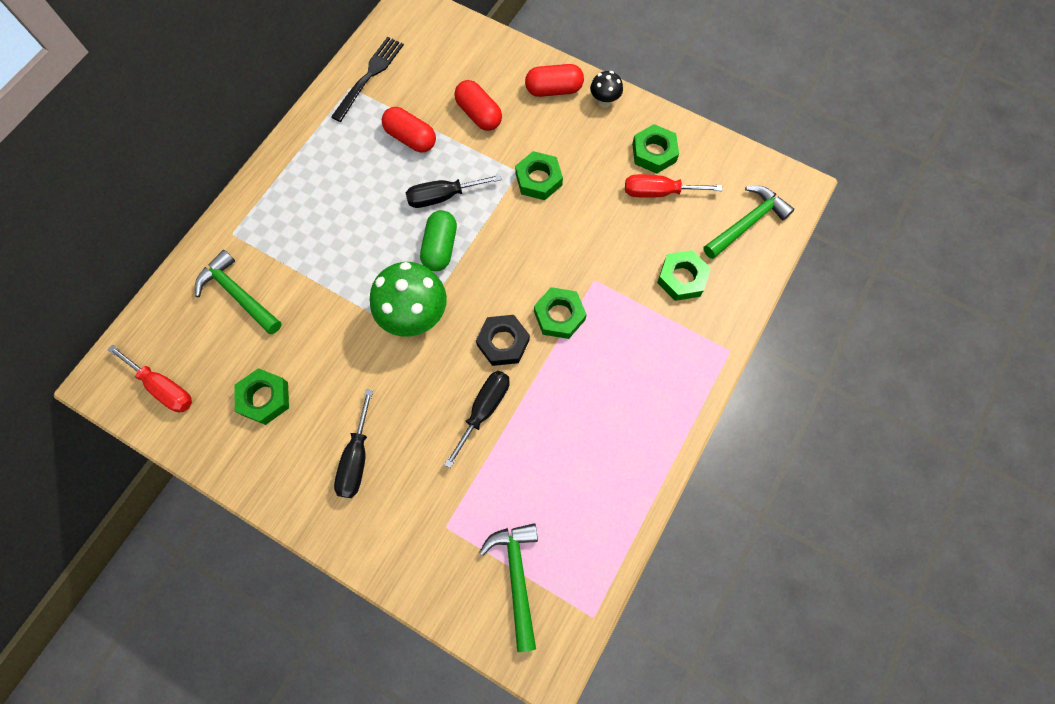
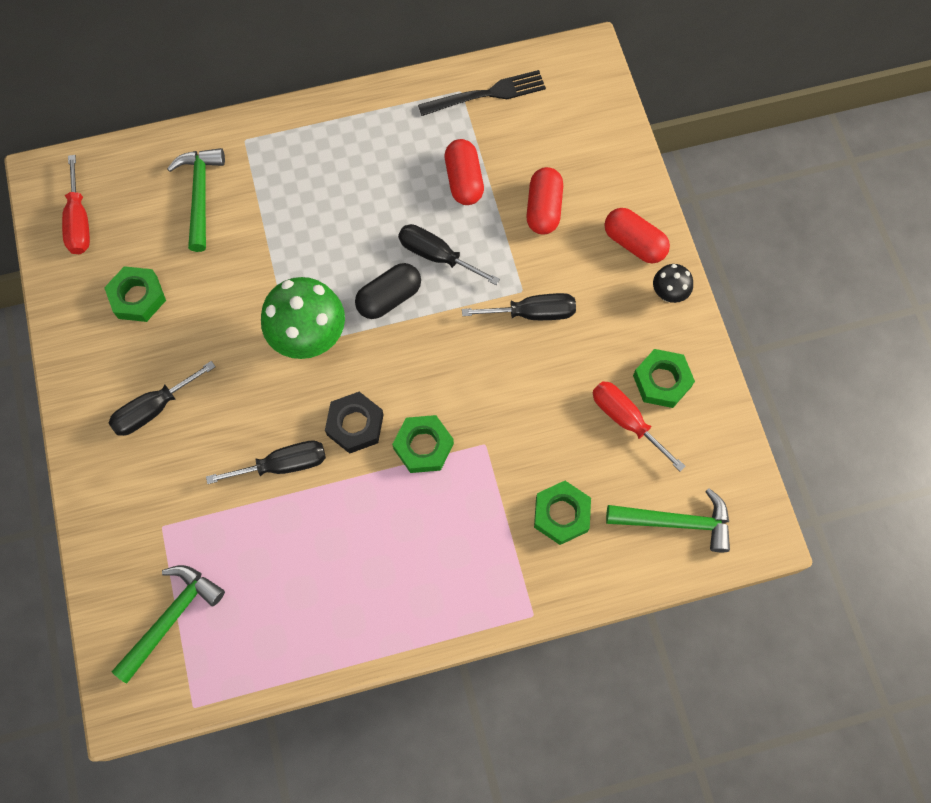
camera: 45 degrees right, 0 degrees up
(440, 247) = (389, 298): green capsule -> black capsule
(538, 179) = (532, 313): green nut -> black screwdriver

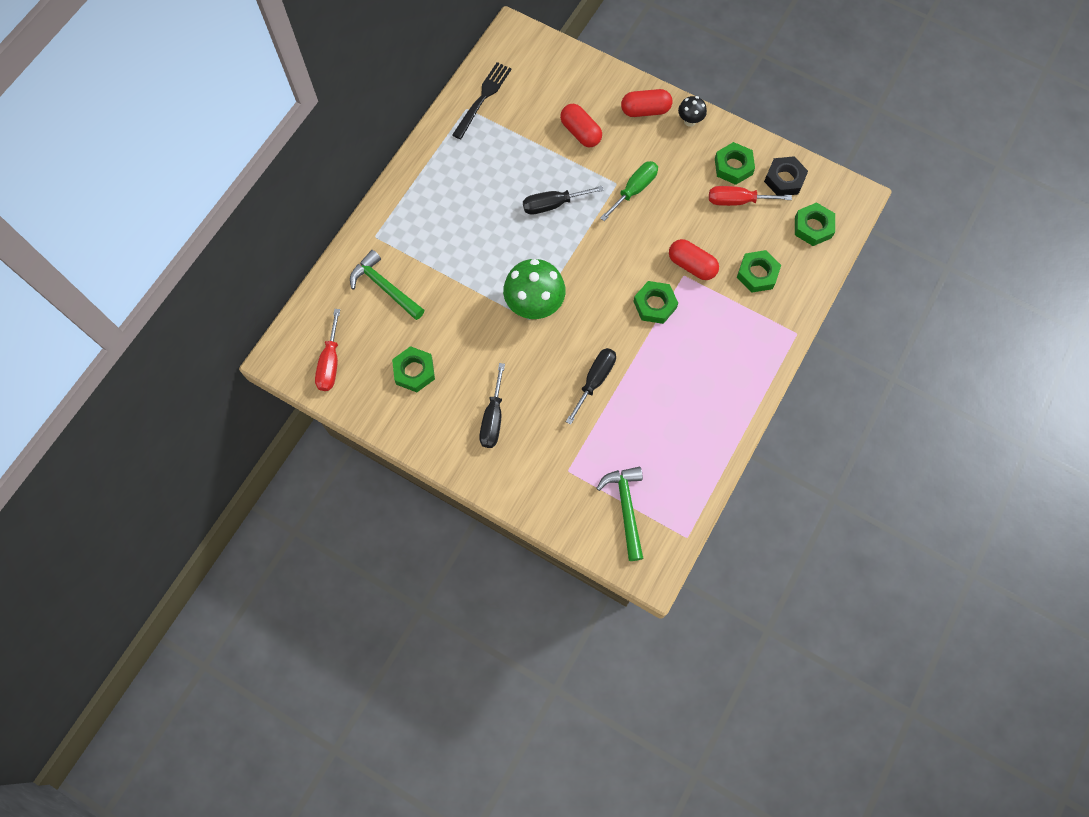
camera: 45 degrees left, 0 degrees up
(79, 221) = (330, 363): red screwdriver -> red screwdriver turned 60 degrees clockwise
(355, 425) = (608, 326): black nut -> black nut (784, 179)
(389, 298) = (552, 248): black capsule -> none
(464, 180) = (522, 154): red capsule -> red capsule (691, 265)
(532, 313) = (634, 190): black screwdriver -> green screwdriver
(676, 522) = (813, 227): green hammer -> green nut

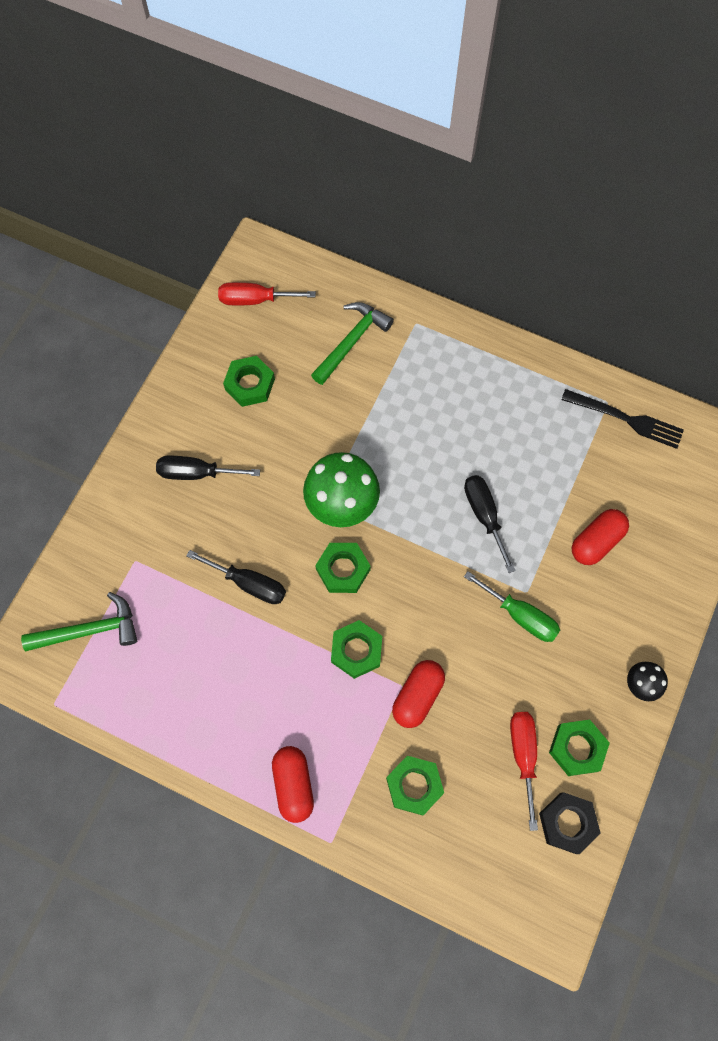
camera: 85 degrees right, 0 degrees up
(645, 110) = (646, 623): red capsule -> red capsule (293, 784)
(813, 227) = (496, 866): green nut -> green nut (343, 569)

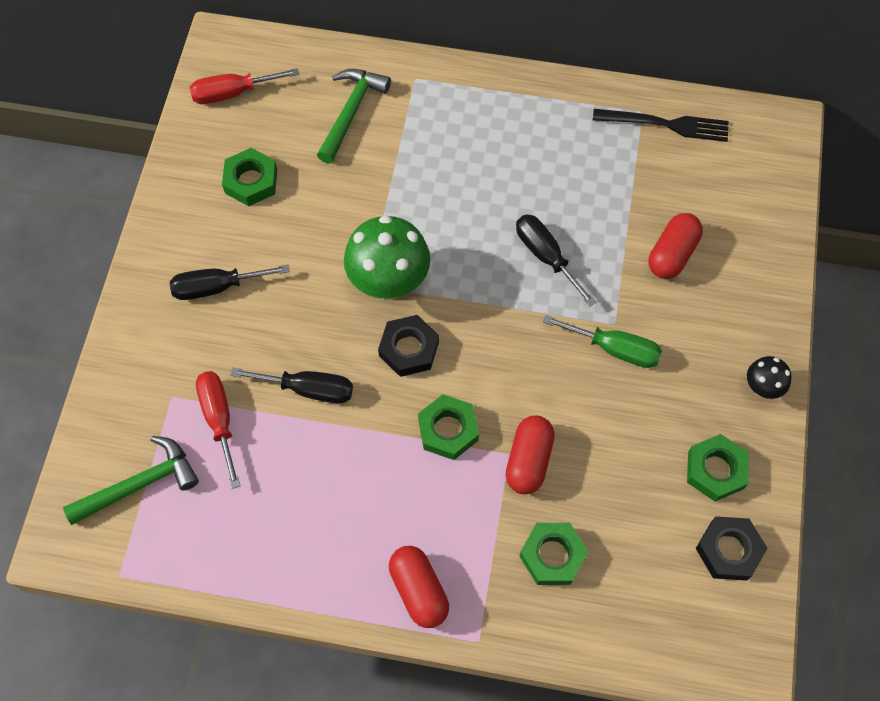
camera: 15 degrees left, 5 degrees down
(343, 569) = (409, 349): green nut -> black nut
(523, 755) = (660, 493): red screwdriver -> red screwdriver (219, 420)

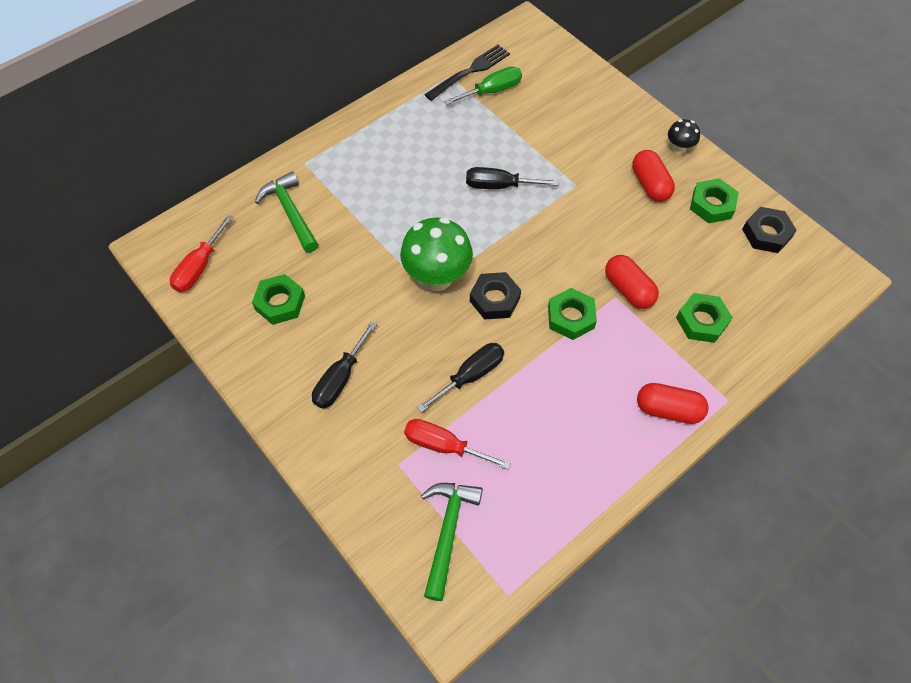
camera: 50 degrees left, 5 degrees down
(614, 349) = (593, 196): green screwdriver -> green screwdriver (492, 91)
(672, 254) = (557, 128): red capsule -> red capsule (650, 184)

